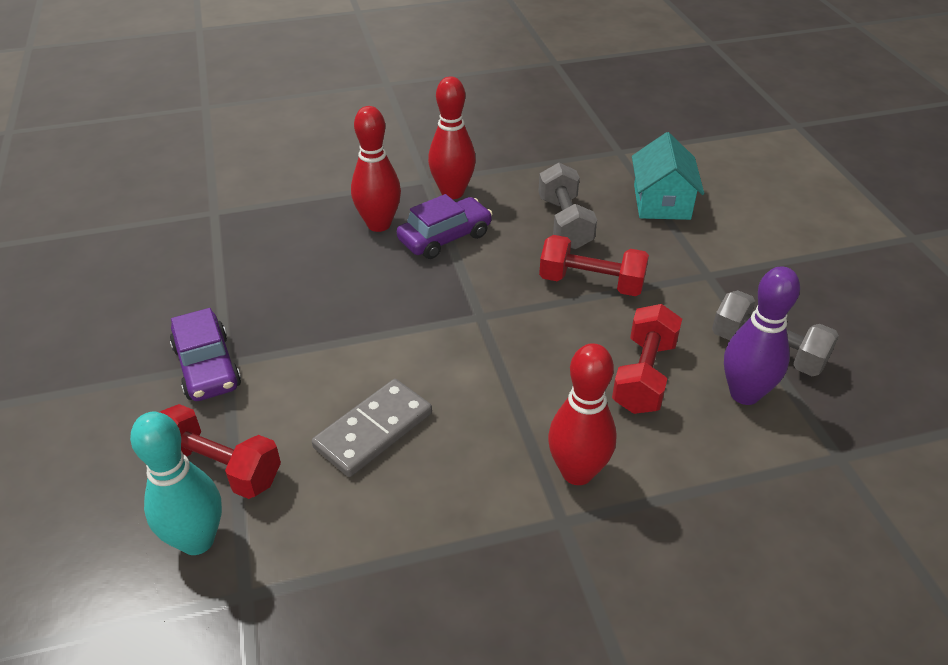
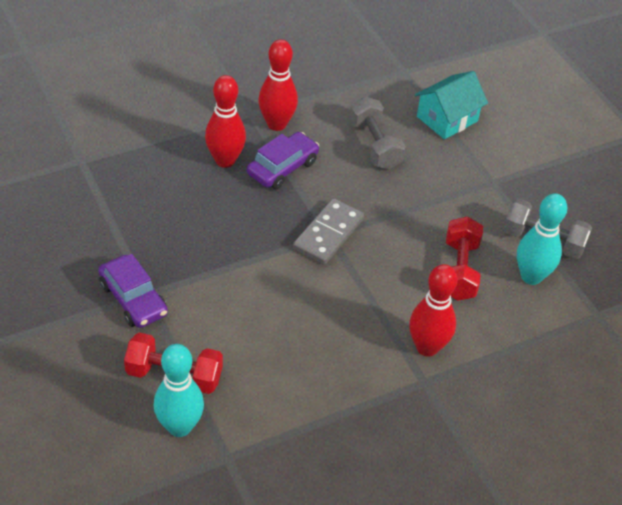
camera: 15 degrees left, 5 degrees up
(374, 430) = (277, 334): grey domino -> grey domino (328, 234)
(591, 283) = (406, 198): red dumbbell -> none
(661, 202) = (447, 119): turquoise house -> turquoise house turned 60 degrees clockwise
(744, 394) = (531, 276): purple bowling pin -> turquoise bowling pin

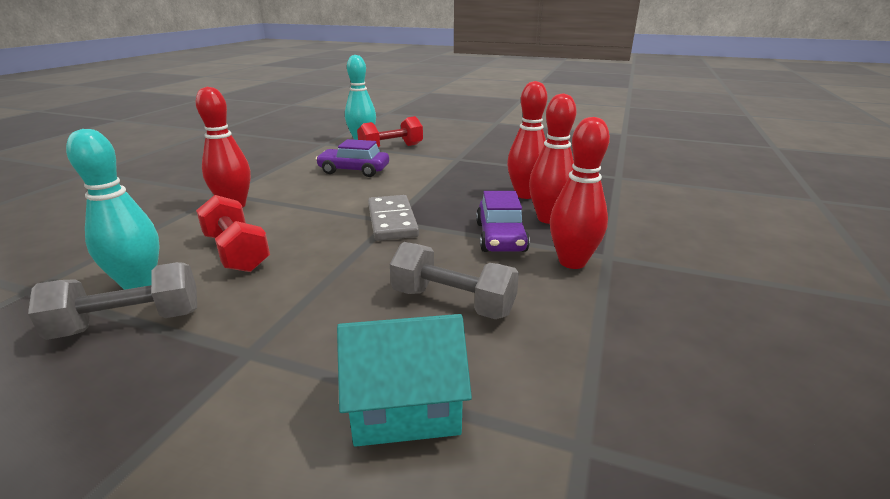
camera: 140 degrees right, 20 degrees down
(133, 299) = (460, 155): purple car -> purple car (354, 170)
(192, 194) = (525, 195): none -> red bowling pin
(447, 119) = (405, 405): turquoise house -> turquoise house turned 75 degrees clockwise

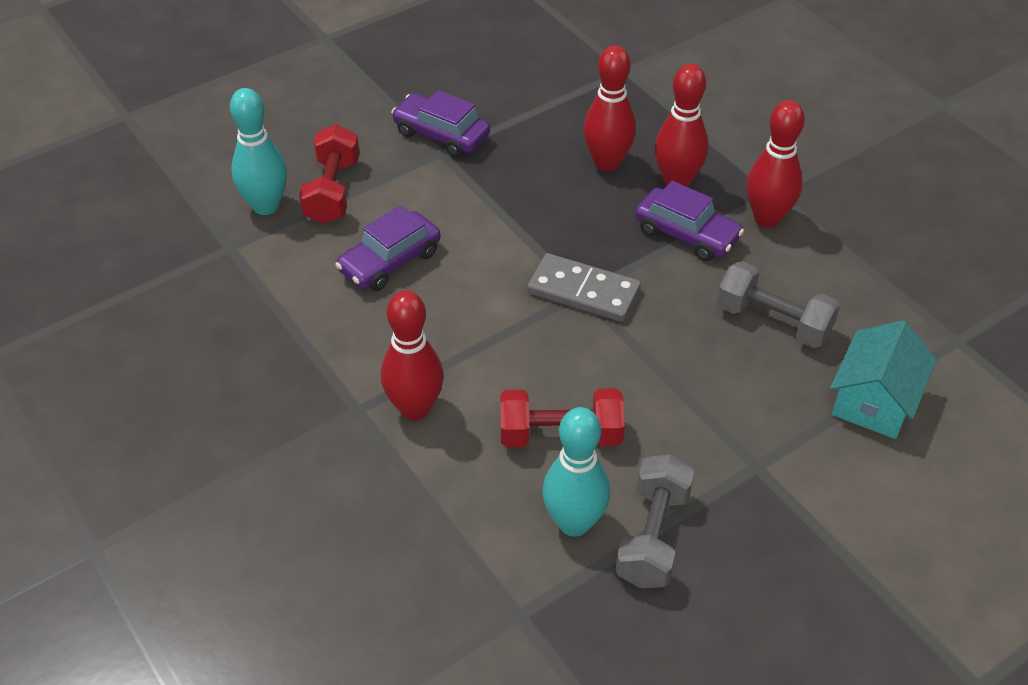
camera: 55 degrees left, 20 degrees up
(452, 302) = (773, 321): grey dumbbell -> grey dumbbell turned 60 degrees clockwise
(471, 155) = (441, 135): none -> purple car

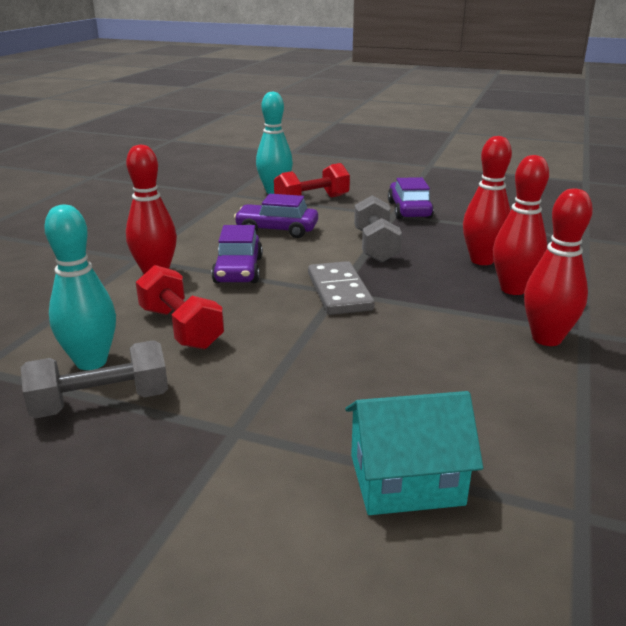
camera: 55 degrees right, 20 degrees down
(687, 234) = (464, 310): purple car -> purple car (238, 270)
(773, 321) = (428, 381): grey dumbbell -> grey dumbbell (375, 246)

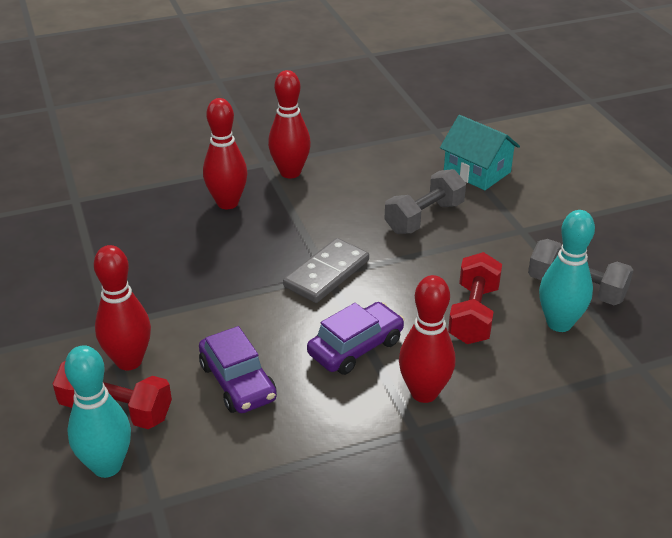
camera: 130 degrees left, 10 degrees up
(375, 246) = (212, 297): grey dumbbell -> grey dumbbell (424, 217)
(409, 210) = (82, 321): purple car -> none
(482, 260) = (184, 232): red bowling pin -> red bowling pin (129, 361)

